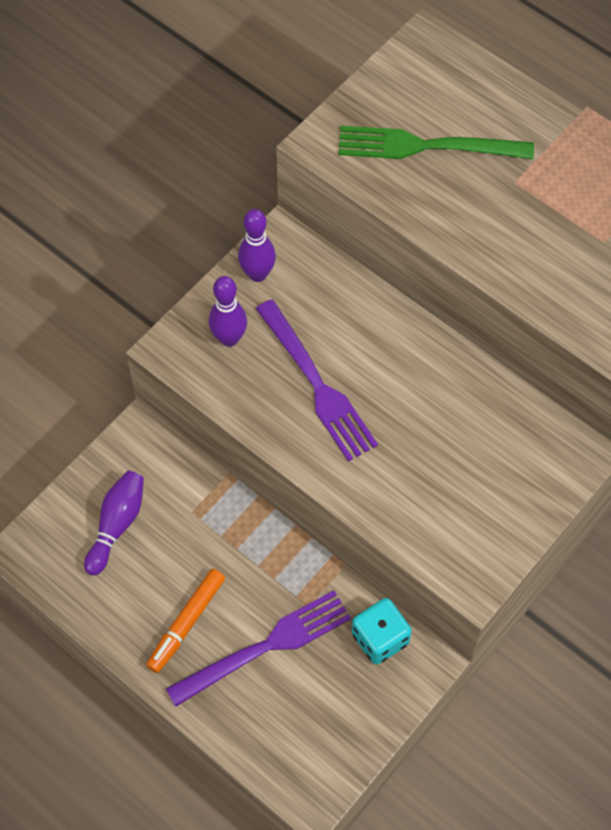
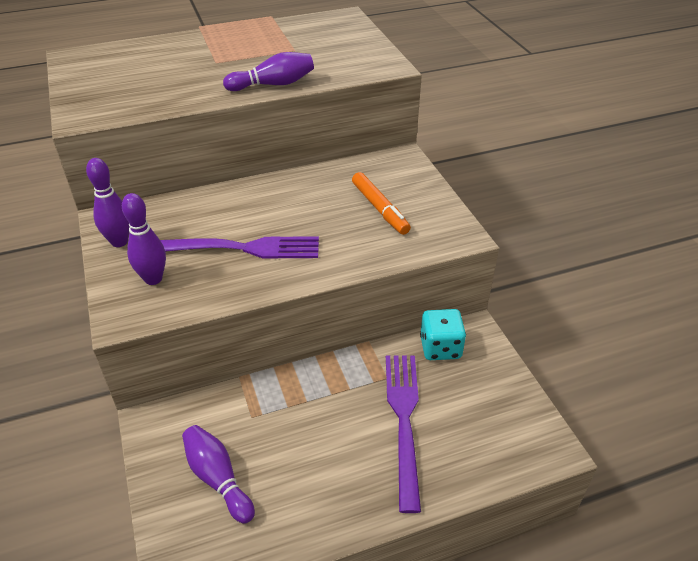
camera: 60 degrees left, 20 degrees down
(186, 623) = (347, 467): orange marker -> orange marker (379, 209)
(426, 146) = (145, 81): green fork -> none
(507, 269) = (273, 84): none -> purple bowling pin

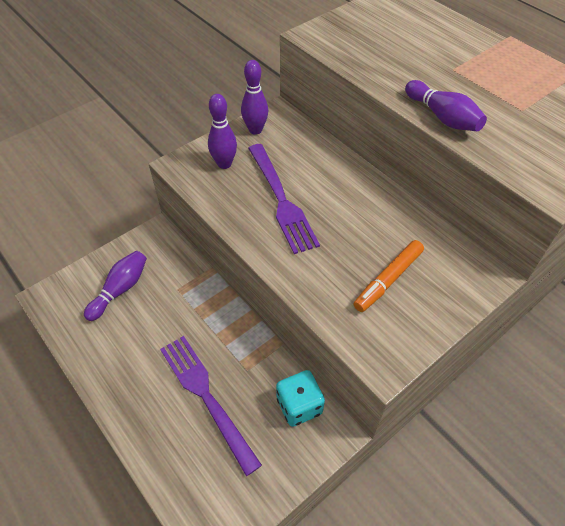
camera: 70 degrees right, 10 degrees up
(403, 420) = (206, 396): purple fork -> purple fork turned 105 degrees counterclockwise

